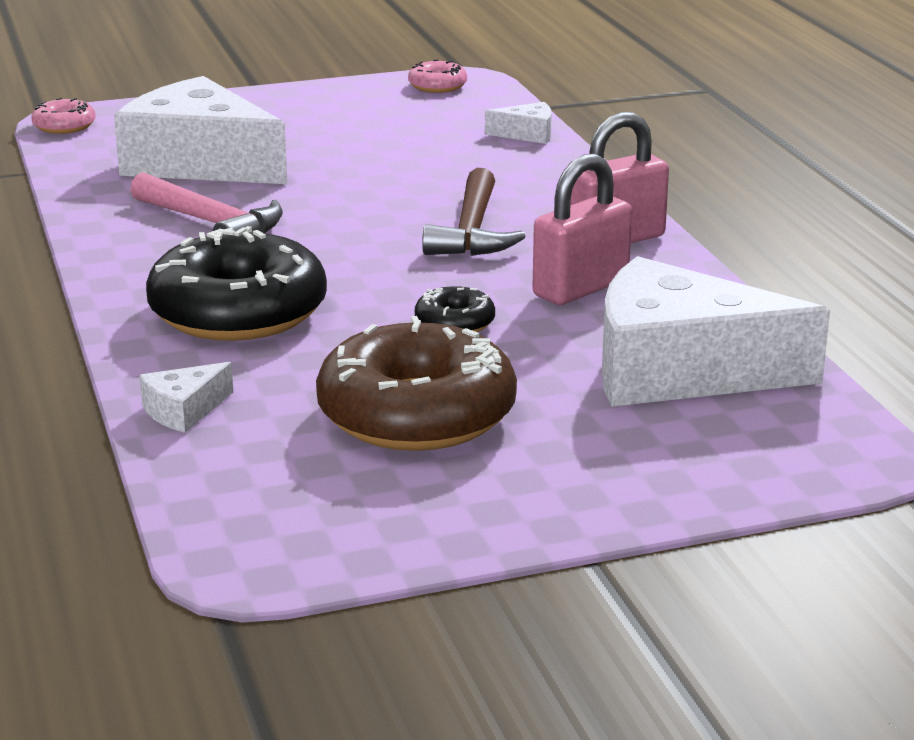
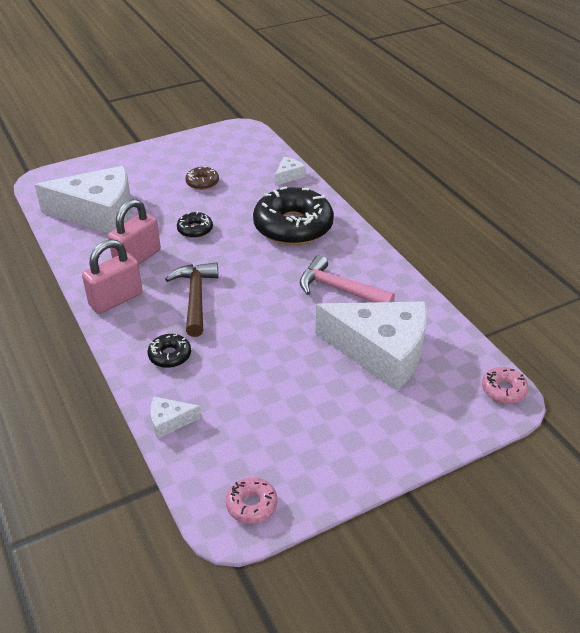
camera: 170 degrees right, 15 degrees up
(416, 414) = (202, 183): brown donut -> brown donut, size x0.45
(523, 180) = (170, 355): none -> black donut

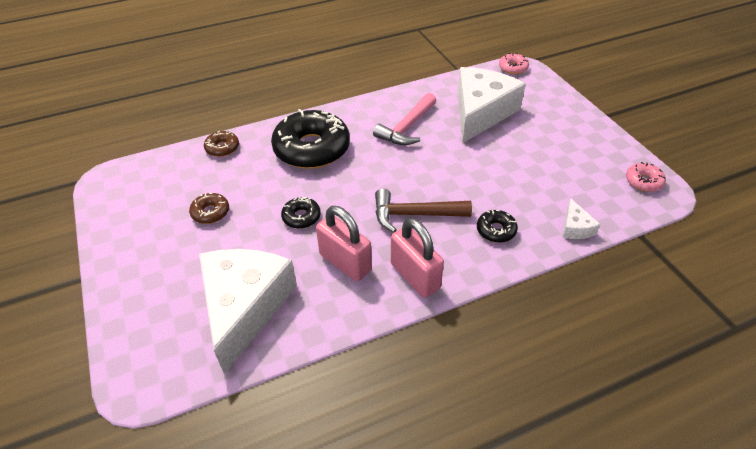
camera: 85 degrees left, 5 degrees up
(288, 176) = (222, 148): white cheese -> brown donut

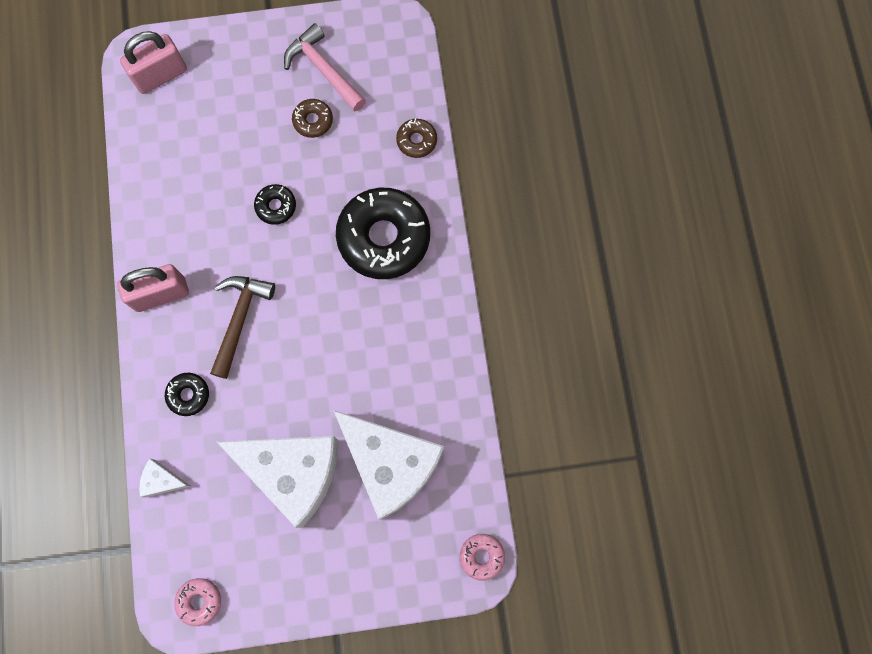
camera: 105 degrees right, 30 degrees up
(245, 307) = (182, 140): white cheese -> white cheese (292, 472)
(345, 262) = (200, 235): pink padlock -> pink padlock (161, 75)
(407, 127) = (389, 358): pink hammer -> pink hammer (323, 69)

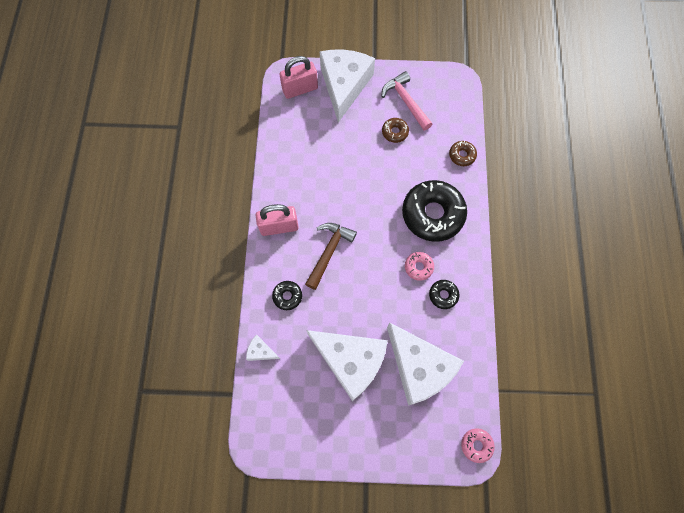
camera: 10 degrees right, 5 degrees down
(199, 601) = (274, 440): pink donut -> pink donut (418, 267)
(227, 59) = (344, 86): none -> white cheese
(276, 206) = (363, 182): black donut -> black donut (443, 295)

